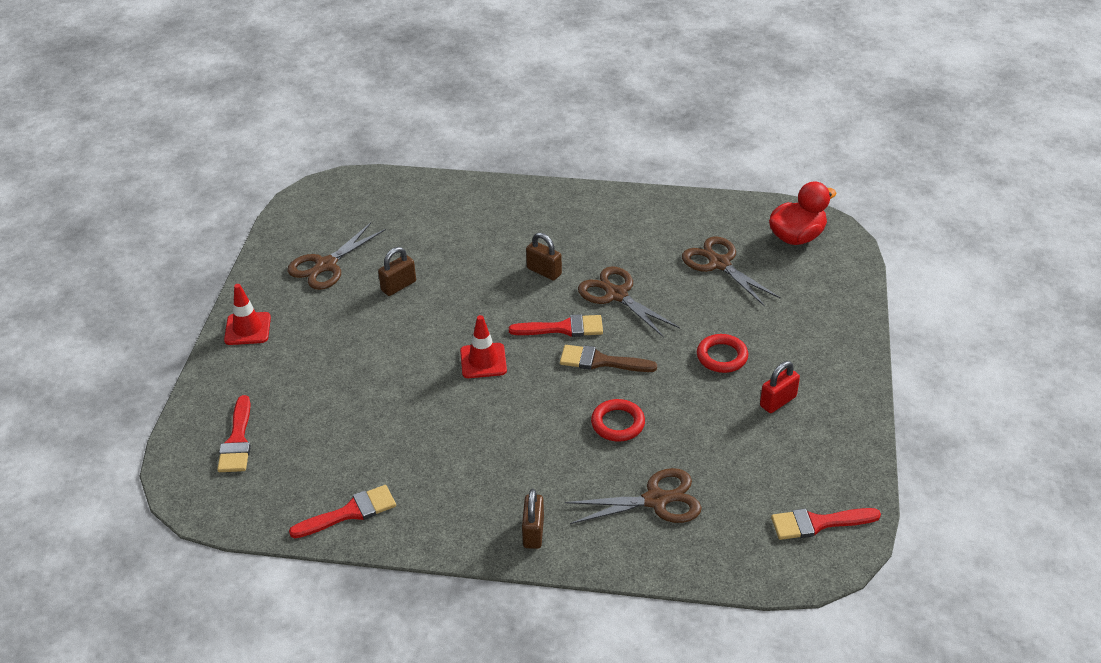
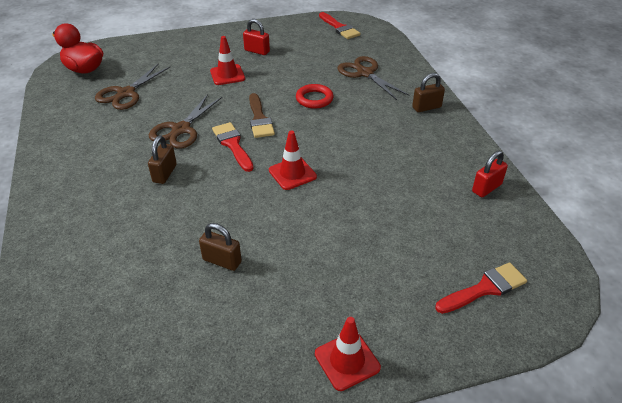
camera: 115 degrees left, 0 degrees up
(326, 265) = (212, 338): brown scissors -> none
(350, 512) = (486, 188): red brush -> red padlock
(722, 356) = (227, 75): red ring -> red traffic cone

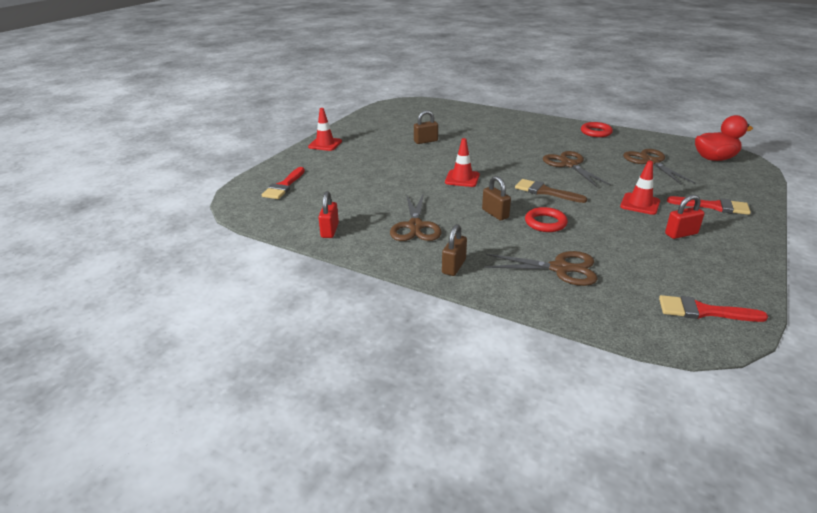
camera: 135 degrees right, 10 degrees down
(59, 147) = (596, 132): none -> red ring
(165, 173) = (523, 148): brown padlock -> brown padlock (495, 214)
(232, 144) = (525, 173): red brush -> red brush (713, 206)
(409, 150) = (415, 226): none -> brown scissors

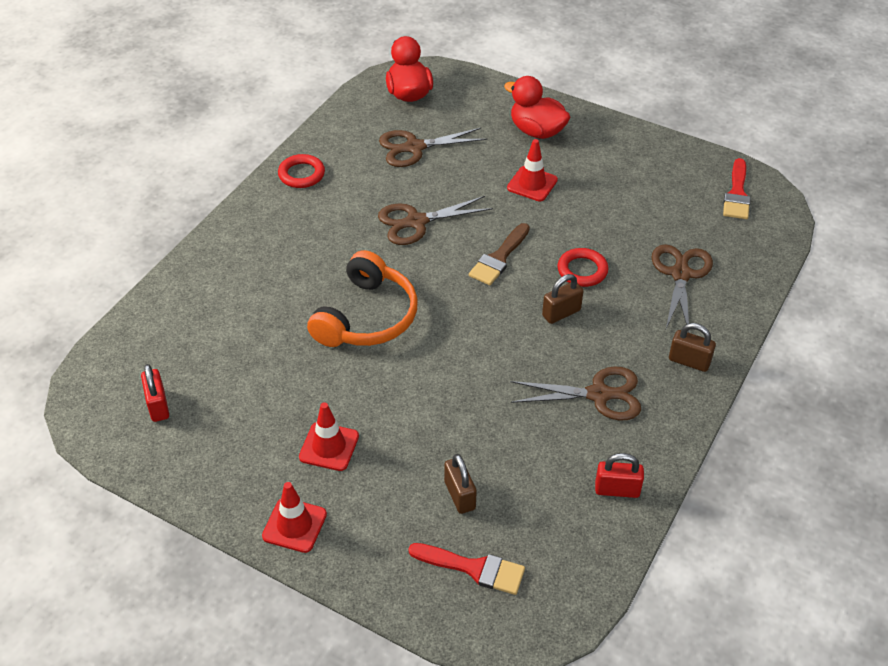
camera: 90 degrees left, 15 degrees up
(425, 141) = (304, 375): brown padlock -> brown padlock (460, 495)
(462, 178) = (455, 338): red traffic cone -> red traffic cone (329, 447)
(474, 154) = (367, 317): none -> orange headphones
(681, 234) = (600, 171): red padlock -> red padlock (158, 405)
(713, 206) = (537, 131): red brush -> red duck

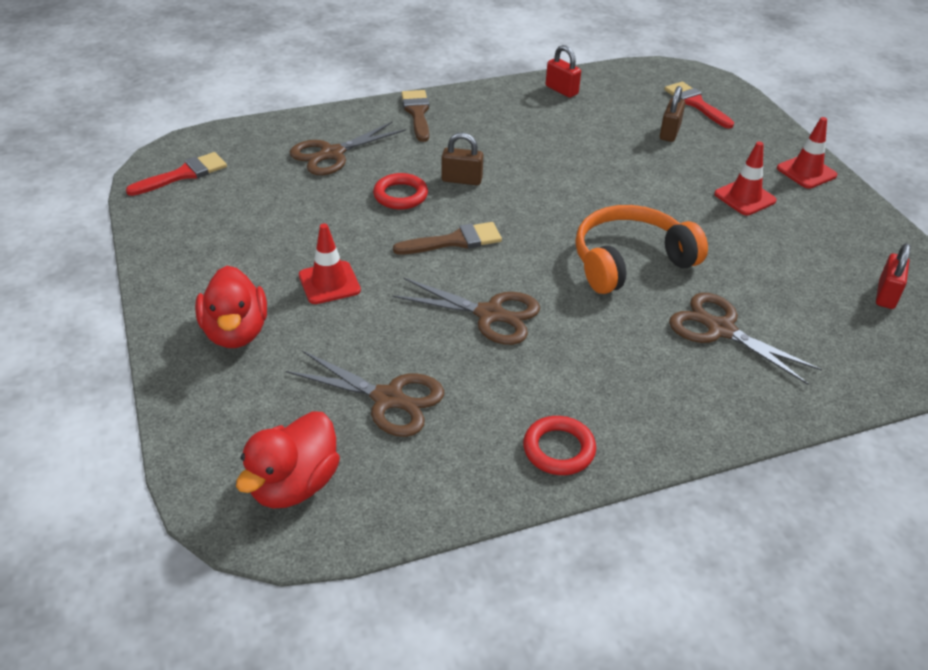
camera: 140 degrees left, 5 degrees down
(599, 394) = (506, 129): brown scissors -> brown scissors (720, 329)
(689, 361) = (417, 113): brown padlock -> brown brush

